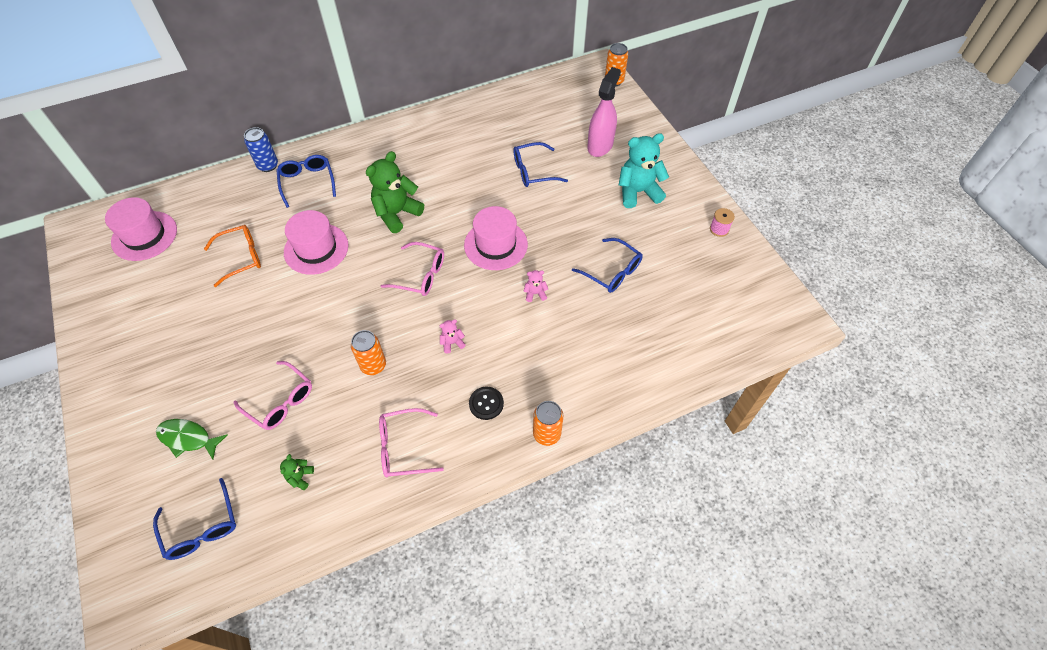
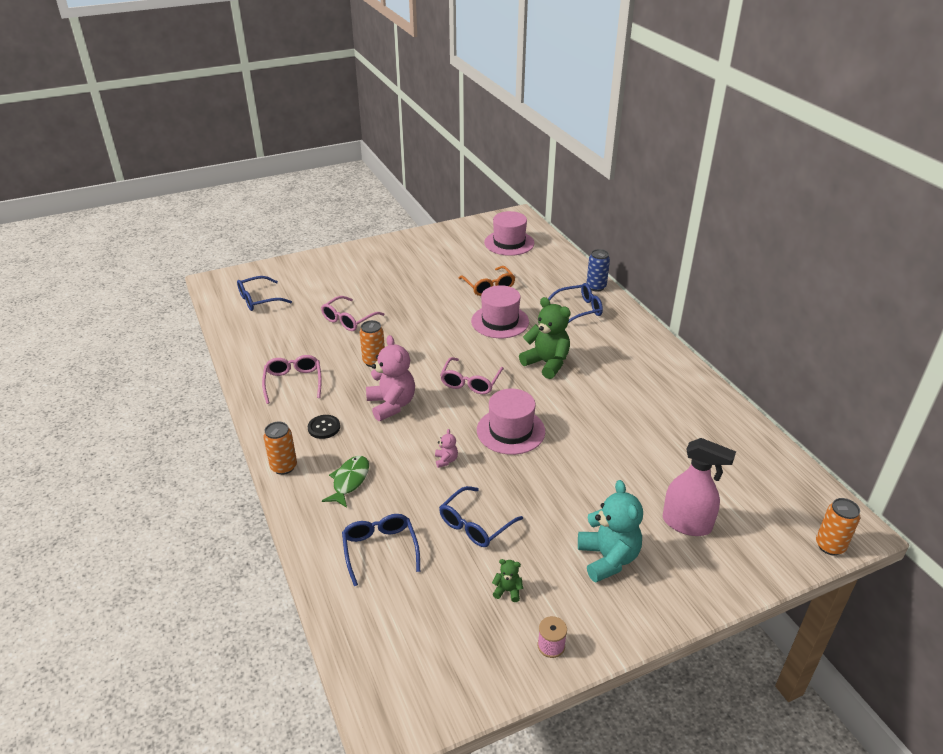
camera: 90 degrees right, 20 degrees down
(188, 438) = (327, 285): green fish -> green fish (349, 481)
(300, 477) = (283, 335): green teddy bear -> green teddy bear (508, 591)
(452, 343) = (391, 405): pink teddy bear -> pink teddy bear, size x2.25
(533, 171) = (625, 460): blue glasses -> blue glasses (380, 549)

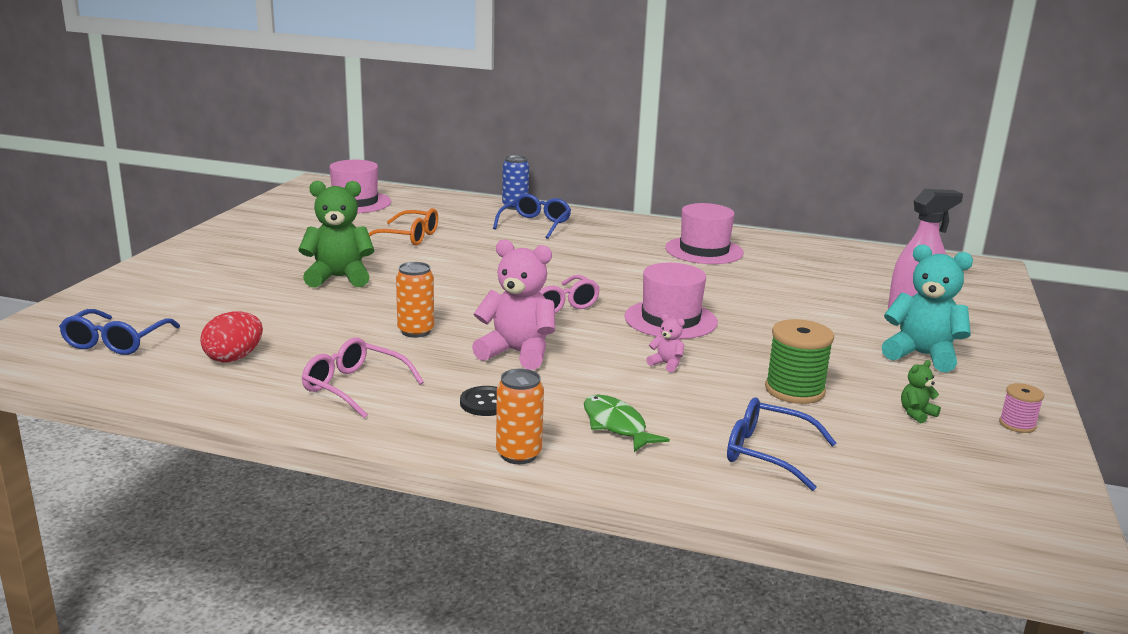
camera: 50 degrees left, 15 degrees down
(281, 335) = (234, 358): none -> red egg
(348, 320) = (300, 313): pink glasses -> none
(475, 525) = (794, 390): blue glasses -> green spool
(500, 321) = (480, 256): pink hat -> pink hat (704, 250)
(547, 363) = (592, 266): green teddy bear -> green teddy bear (339, 278)
(830, 546) = (999, 281): orange can -> none

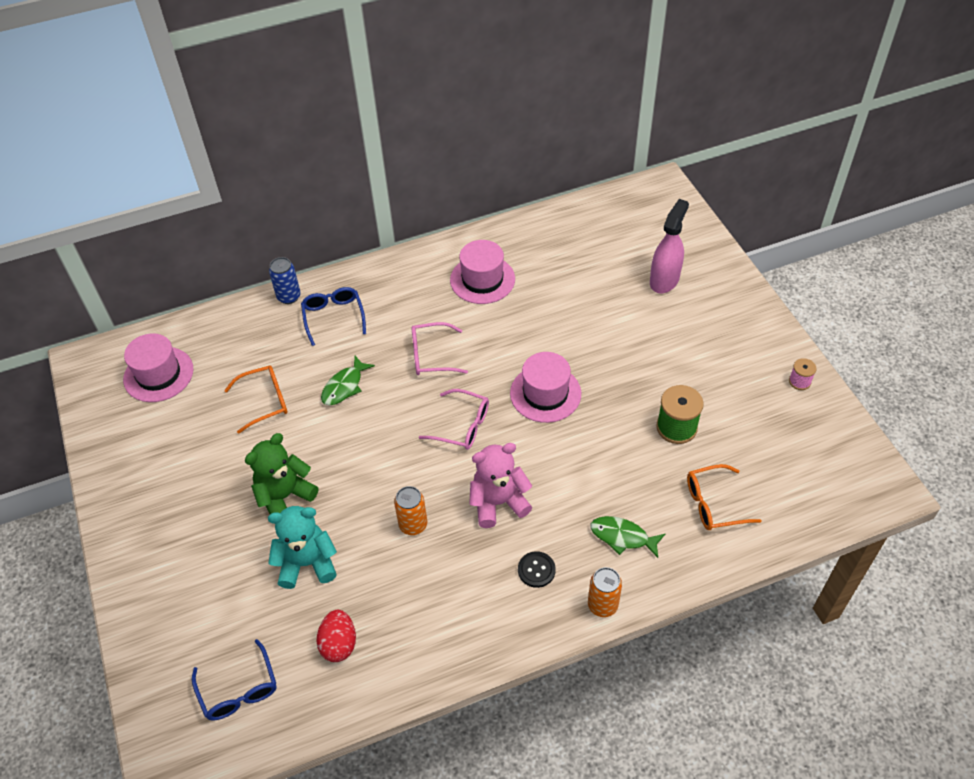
camera: 35 degrees left, 30 degrees up
(354, 387) = (447, 614): pink glasses -> pink glasses (431, 356)
(485, 253) = (344, 386): none -> green fish
(666, 364) = (590, 450): pink teddy bear -> none
(767, 453) = (713, 504): blue glasses -> orange glasses
(916, 414) = (749, 406): green teddy bear -> none
(922, 355) = (707, 336): turquoise teddy bear -> turquoise teddy bear (307, 563)

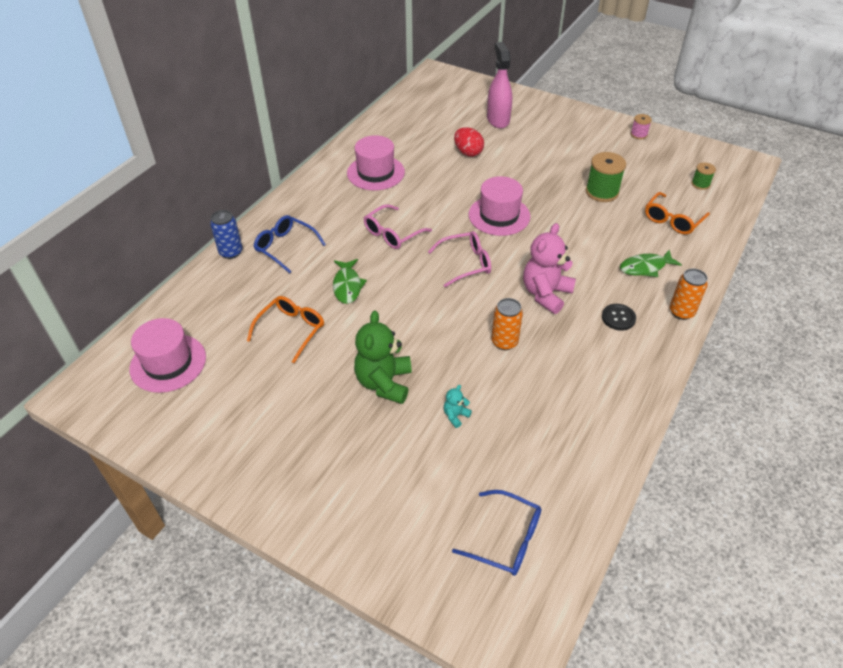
camera: 40 degrees left, 5 degrees down
(307, 563) = (455, 415): turquoise teddy bear -> turquoise teddy bear, size x0.44
(339, 644) = (544, 452): red egg -> red egg (468, 152)
(796, 482) = (700, 184): none -> green spool

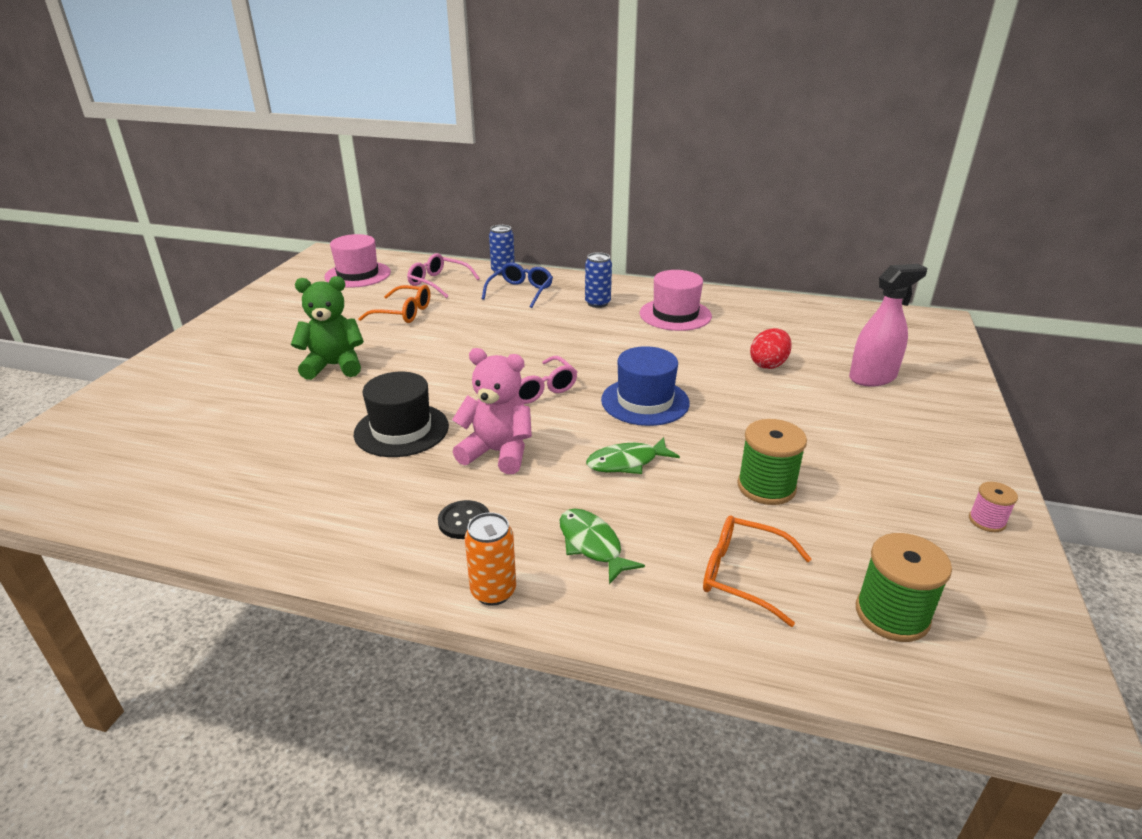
camera: 75 degrees right, 15 degrees down
(334, 207) = (597, 303): none -> blue can
(347, 286) = (473, 328): green fish -> green fish (627, 462)
(392, 234) = (569, 339): pink glasses -> pink glasses (438, 282)
(455, 415) = (285, 411): turquoise teddy bear -> none
(499, 215) = (645, 401): pink hat -> blue hat
(504, 342) = (401, 430): orange can -> black hat
(506, 539) = (110, 460): blue glasses -> none
(700, 184) = (892, 614): green spool -> green spool, size x1.80

